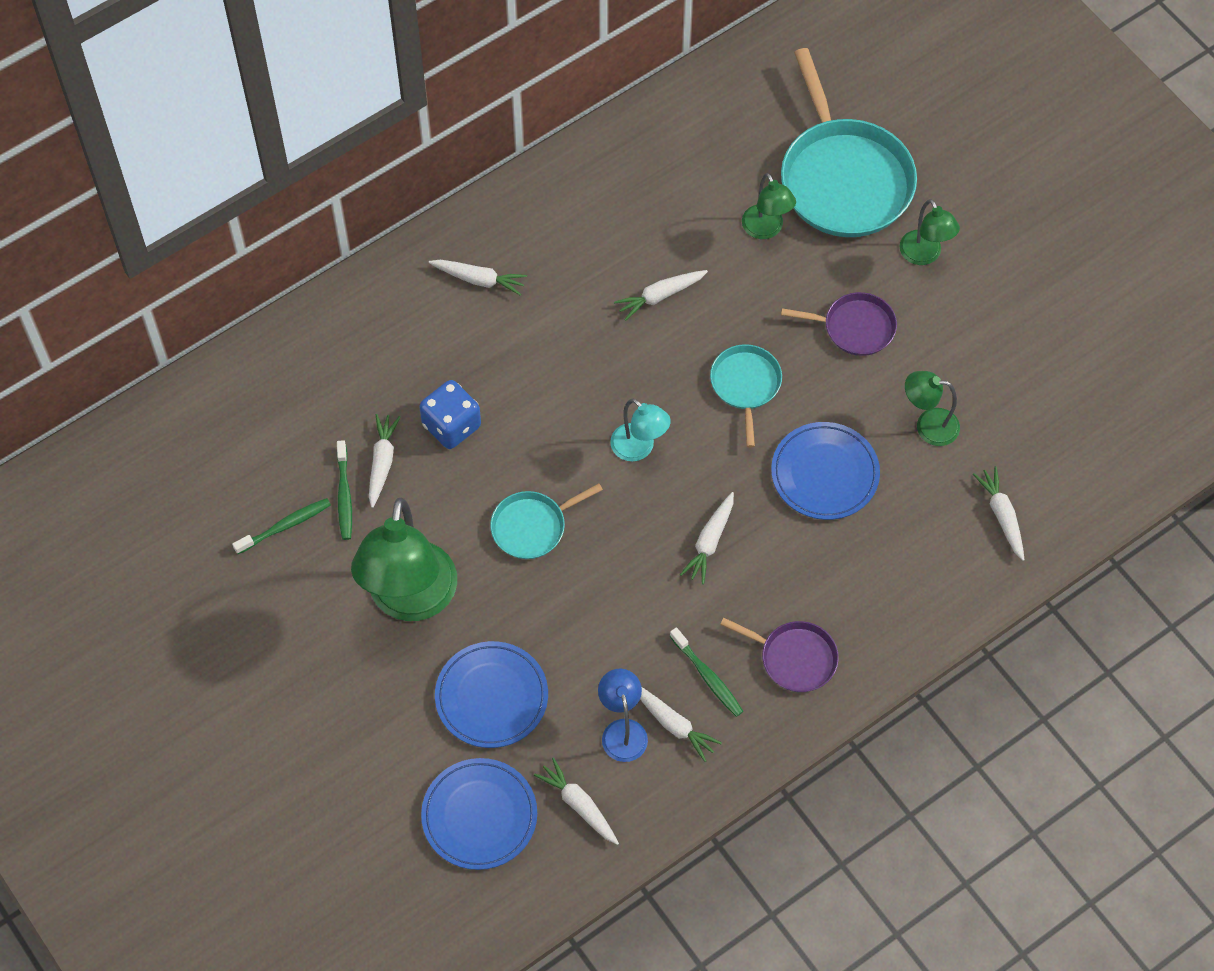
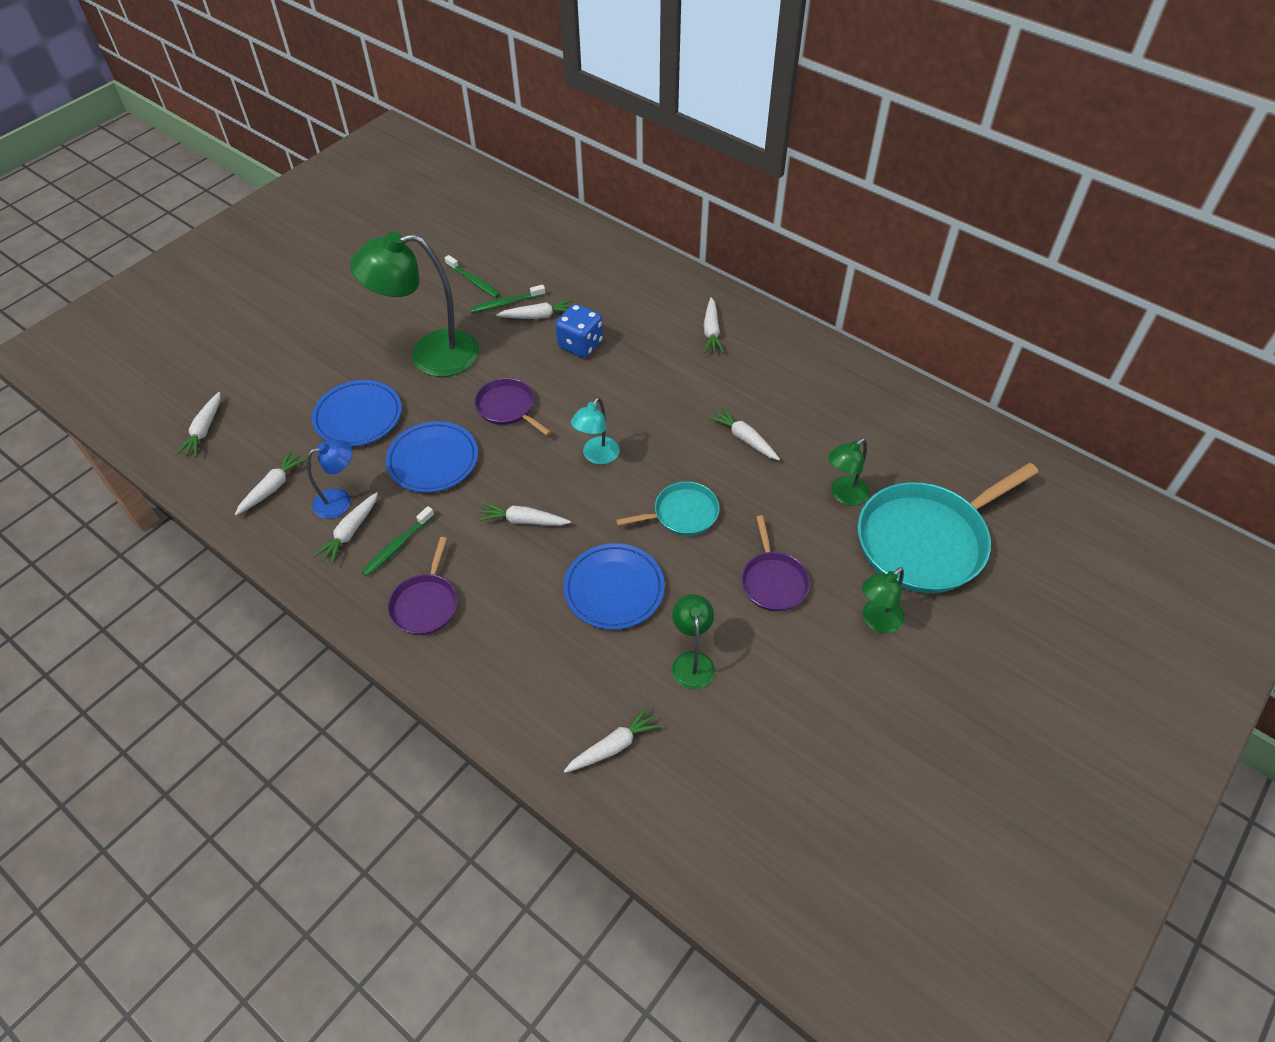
camera: 75 degrees right, 10 degrees down
(455, 883) = (204, 430): none -> white carrot
(479, 816) = (259, 431): blue plate -> blue plate (433, 460)
(532, 526) = (508, 408): turquoise pan -> purple pan

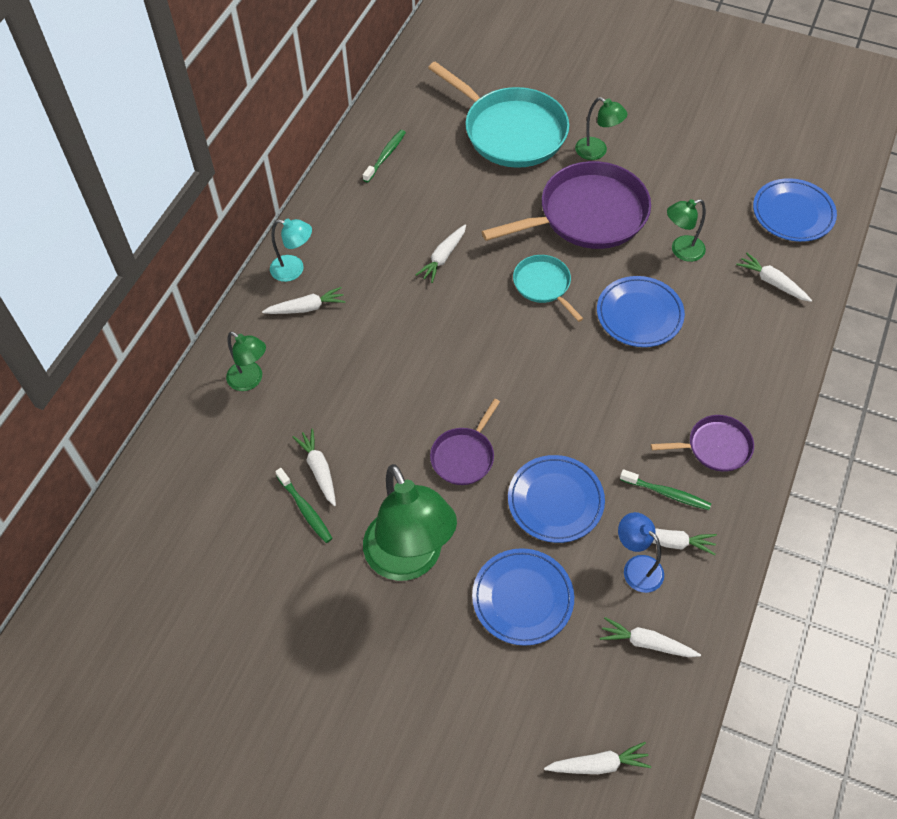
camera: 105 degrees left, 5 degrees up
(474, 281) = (272, 557): green toothbrush -> green toothbrush (385, 156)
(523, 521) = (597, 400): white carrot -> none
(580, 344) = (354, 416): blue dice -> none
(597, 456) = (501, 363): turquoise lamp -> turquoise lamp (294, 270)
(719, 821) = (793, 213): none -> blue plate
(773, 581) = (587, 215): purple pan -> purple pan, size x1.96
(843, 495) = (483, 183): green lamp -> green lamp (250, 380)

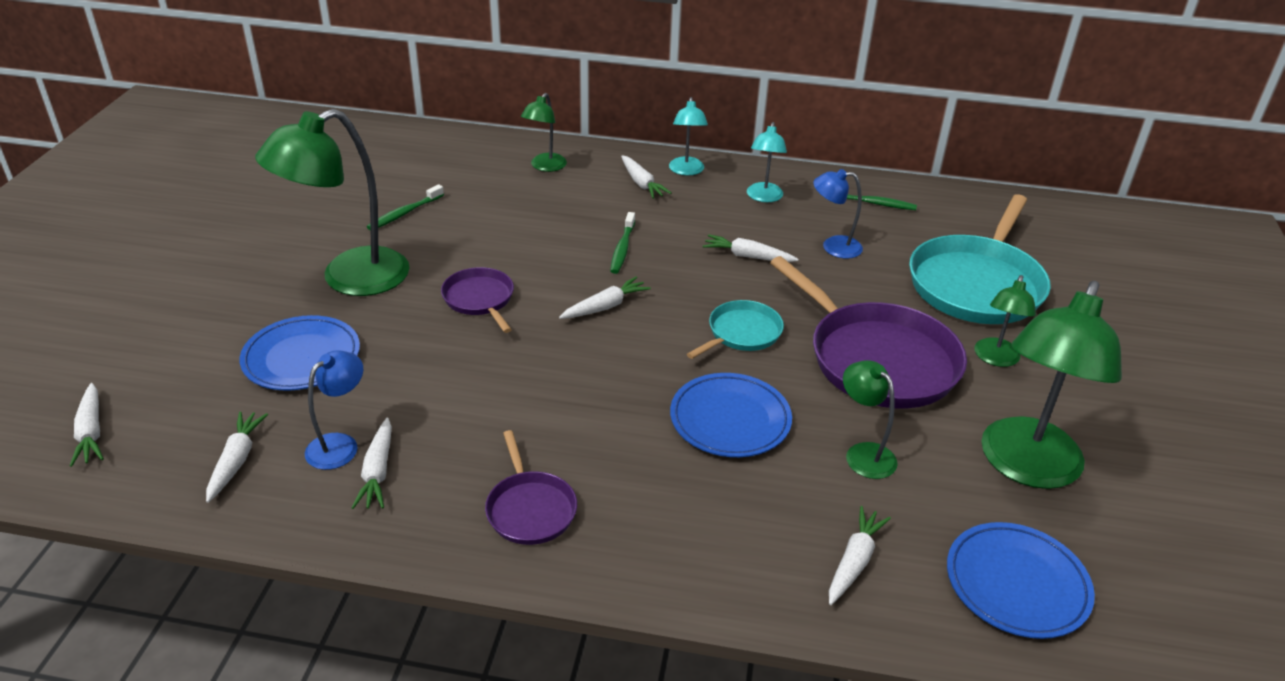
camera: 75 degrees right, 20 degrees down
(319, 469) = (450, 215): white carrot -> white carrot (605, 306)
(356, 225) = (763, 197): none -> turquoise lamp
(442, 199) = (833, 247): none -> blue lamp
(464, 456) = (480, 299): purple pan -> purple pan turned 45 degrees clockwise
(555, 501) = (429, 370): blue plate -> none
(667, 493) = (449, 465): green toothbrush -> green toothbrush (622, 248)
(702, 175) = (1026, 467): none -> green lamp

